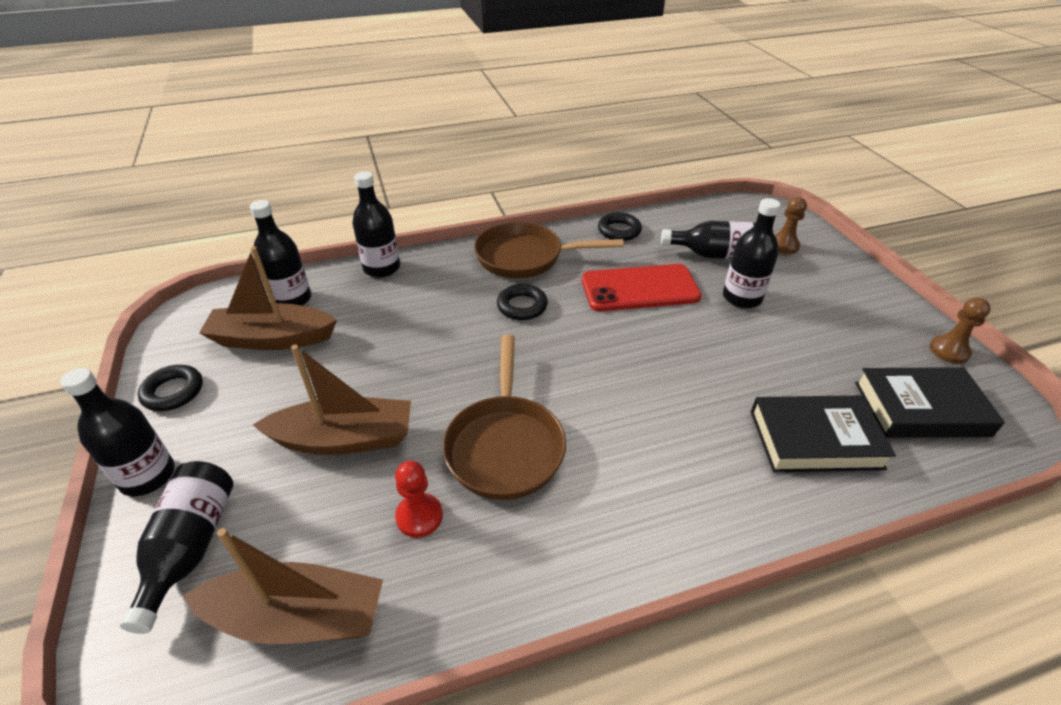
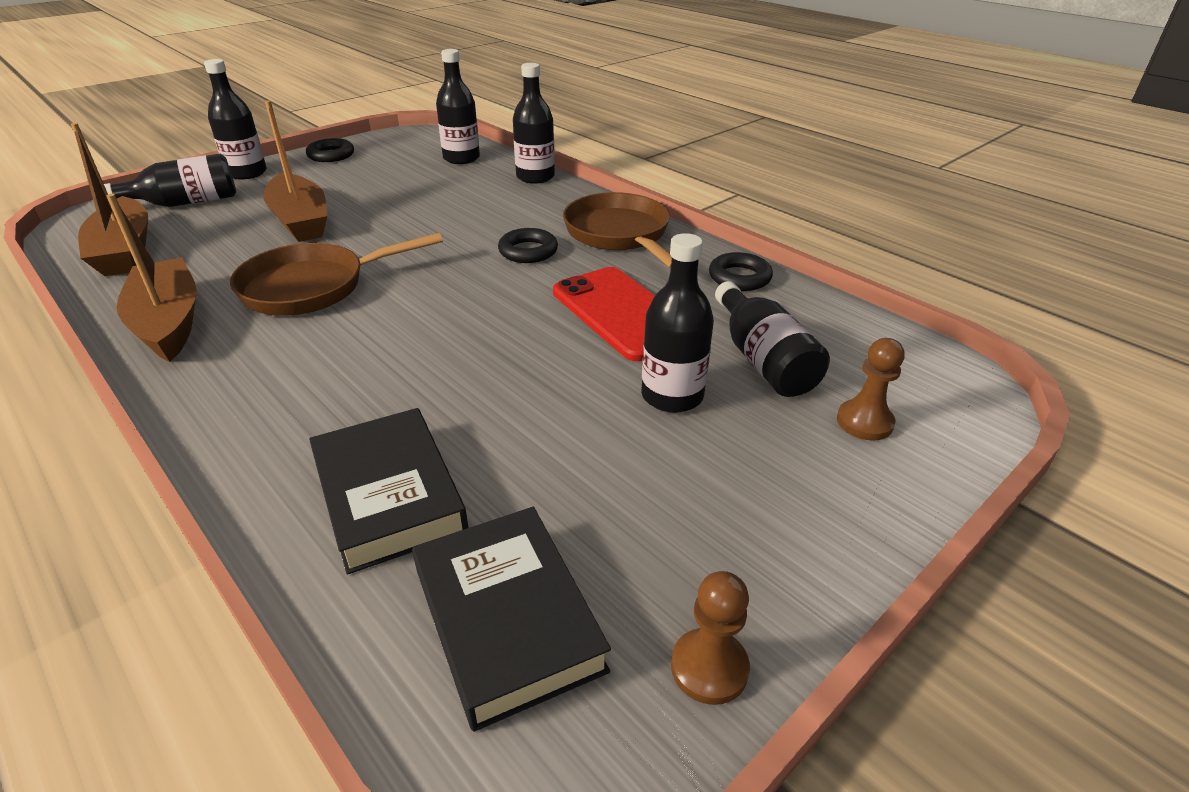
camera: 65 degrees right, 5 degrees down
(273, 339) = (407, 166): brown boat -> brown boat (169, 322)
(419, 516) = (221, 269): red pawn -> none

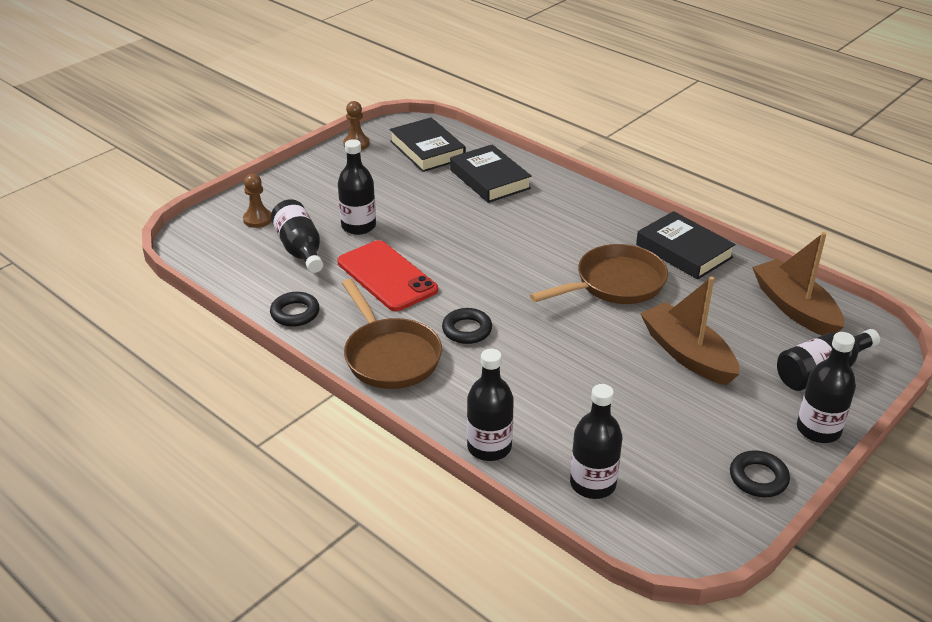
camera: 175 degrees right, 0 degrees up
(169, 322) = (684, 251): brown boat -> black book

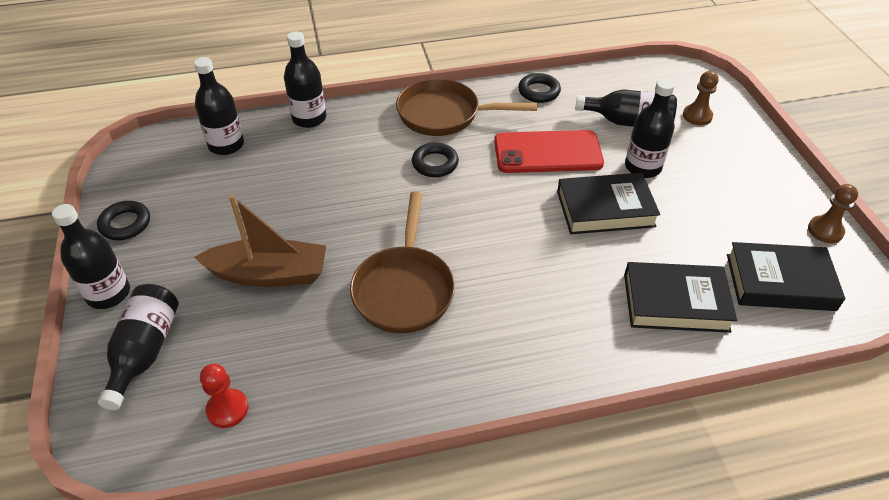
camera: 125 degrees right, 10 degrees up
(684, 251) = (402, 385): black book -> black book (605, 209)
(795, 308) = (227, 409): brown boat -> red pawn

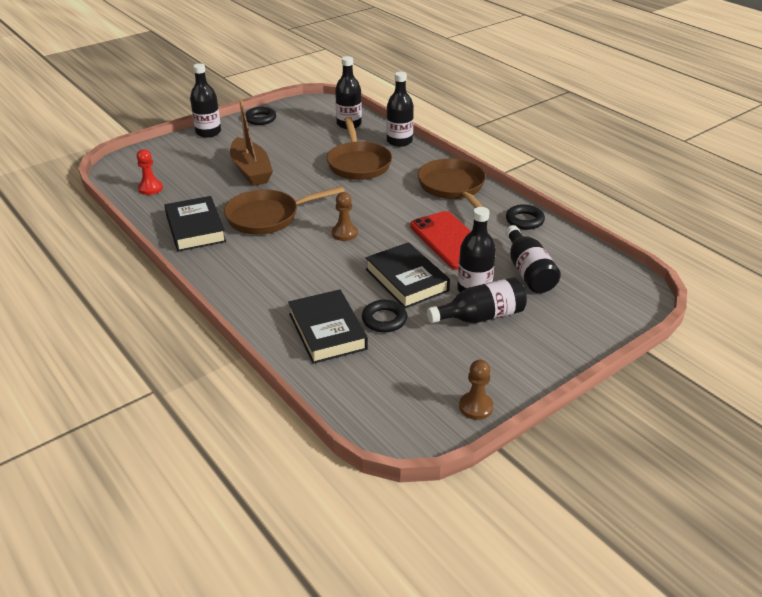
camera: 65 degrees right, 10 degrees down
(145, 351) = (176, 155): black bottle -> black bottle (481, 316)
(334, 168) = (358, 163): none -> brown pan
(435, 163) = (395, 197): black ring -> black ring (384, 319)
(697, 116) = (576, 308): brown pawn -> brown pawn (344, 233)
(780, 282) = (387, 384): black book -> black book (195, 228)

